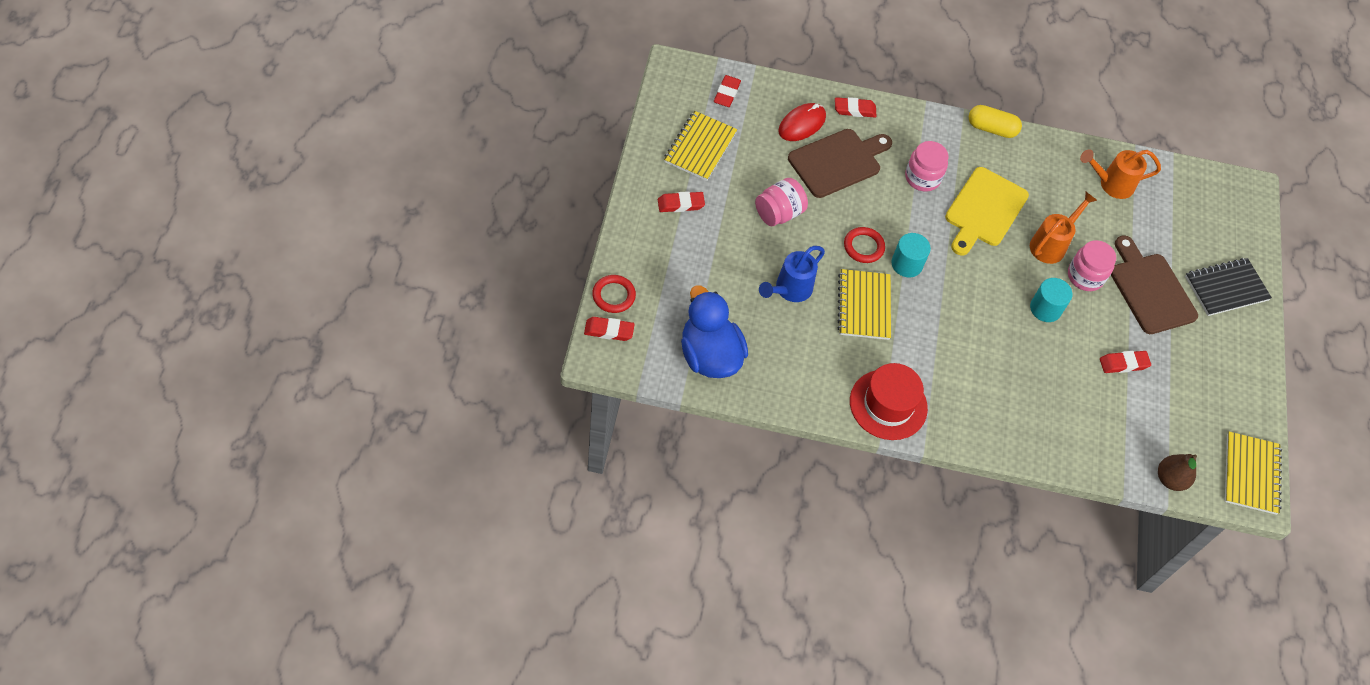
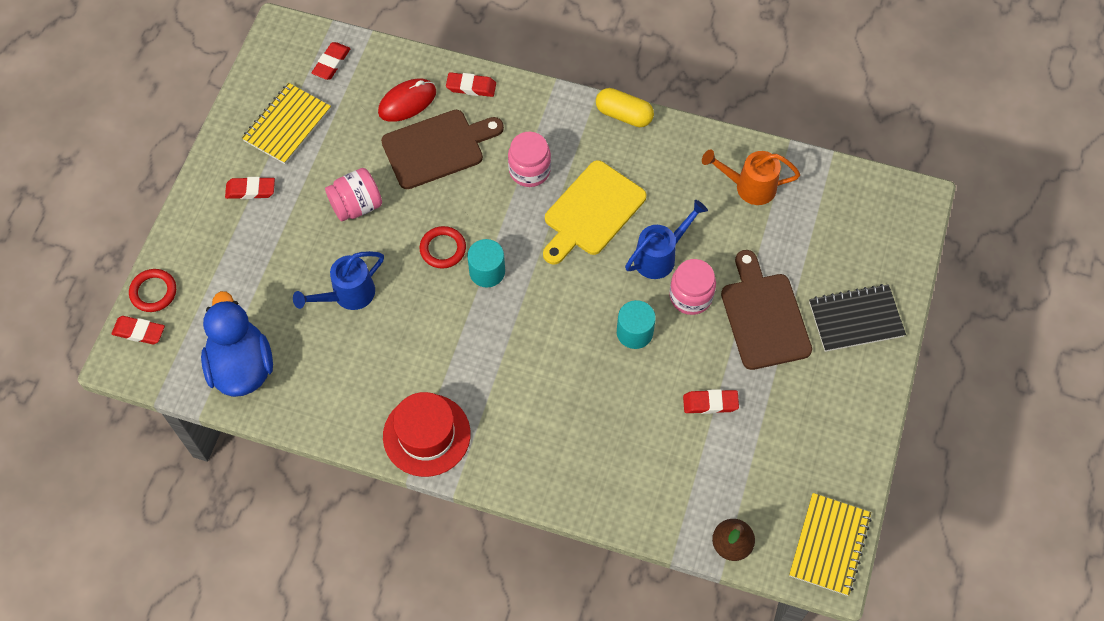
camera: 15 degrees right, 5 degrees up
(864, 306) = (427, 318): yellow notebook -> none
(1051, 244) = (660, 256): orange watering can -> blue watering can

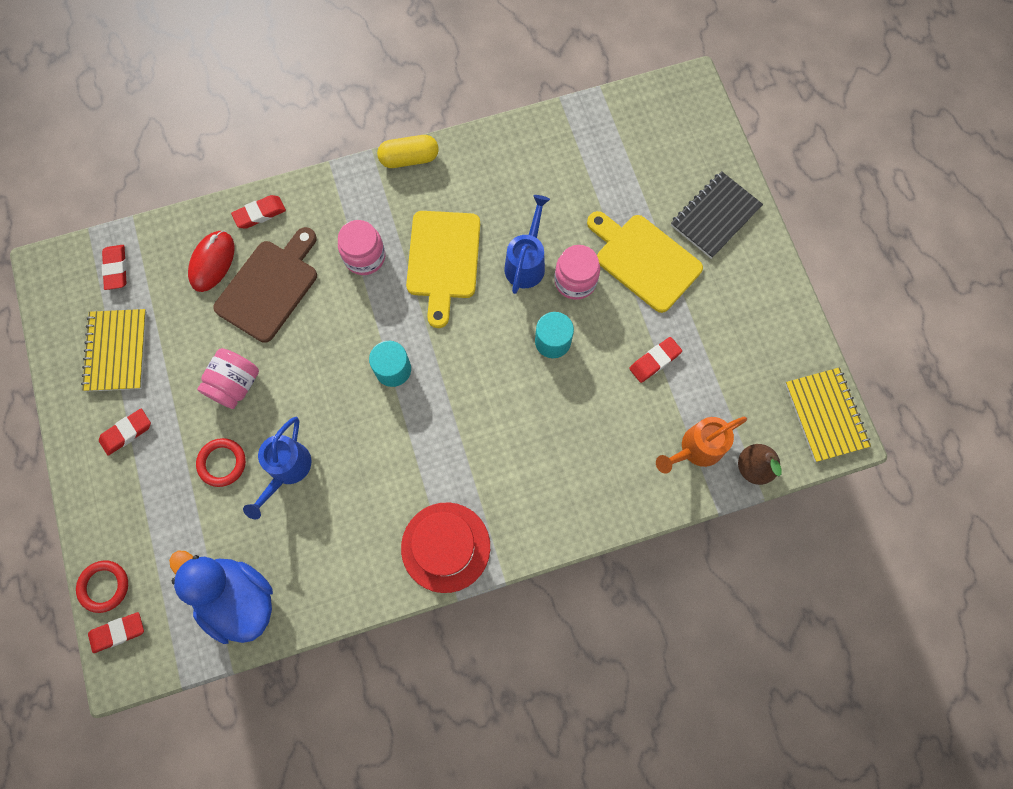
camera: 35 degrees left, 10 degrees up
(443, 249) = (340, 374): red ring -> red ring (222, 463)
(749, 187) = (555, 157): orange watering can -> orange watering can (696, 449)
(763, 316) = (644, 260): brown cutting board -> yellow cutting board

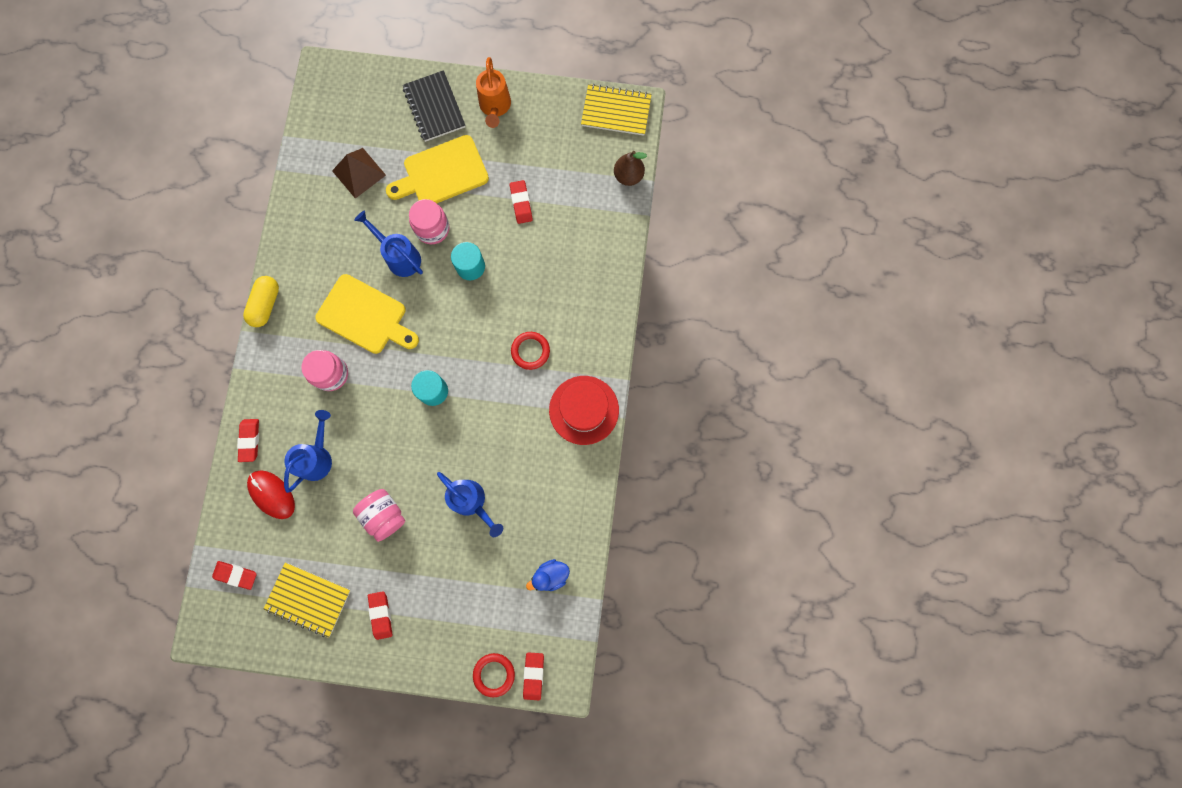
camera: 65 degrees left, 5 degrees up
(222, 463) = (442, 548): red ring -> red ring (530, 351)
(238, 598) = (550, 575): blue duck -> blue duck, size x0.50
(269, 287) = (317, 457): brown cutting board -> blue watering can
(598, 176) = (358, 173): none -> brown pyramid
(696, 449) = (597, 207): orange watering can -> orange watering can (495, 107)

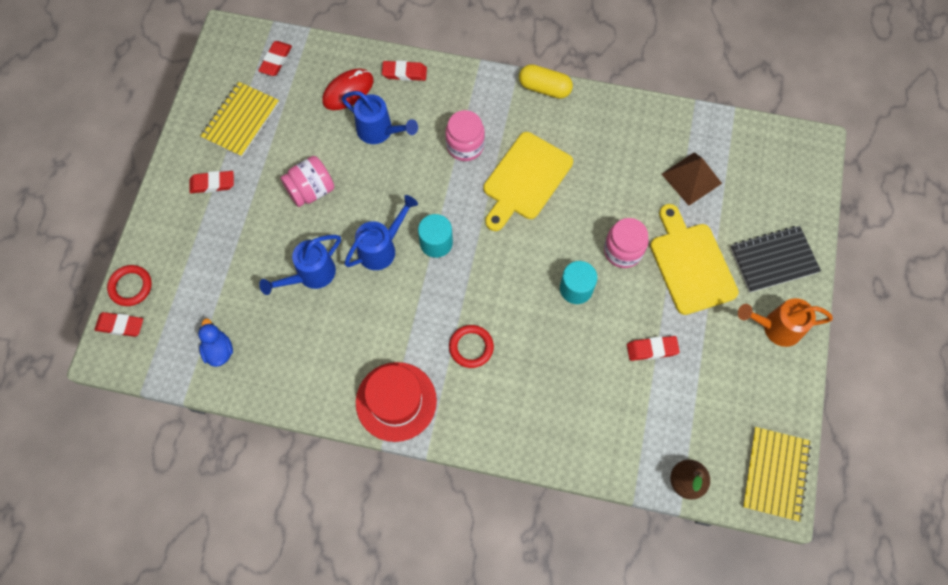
camera: 95 degrees right, 10 degrees down
(400, 257) = (591, 216): blue watering can -> blue watering can (381, 248)

